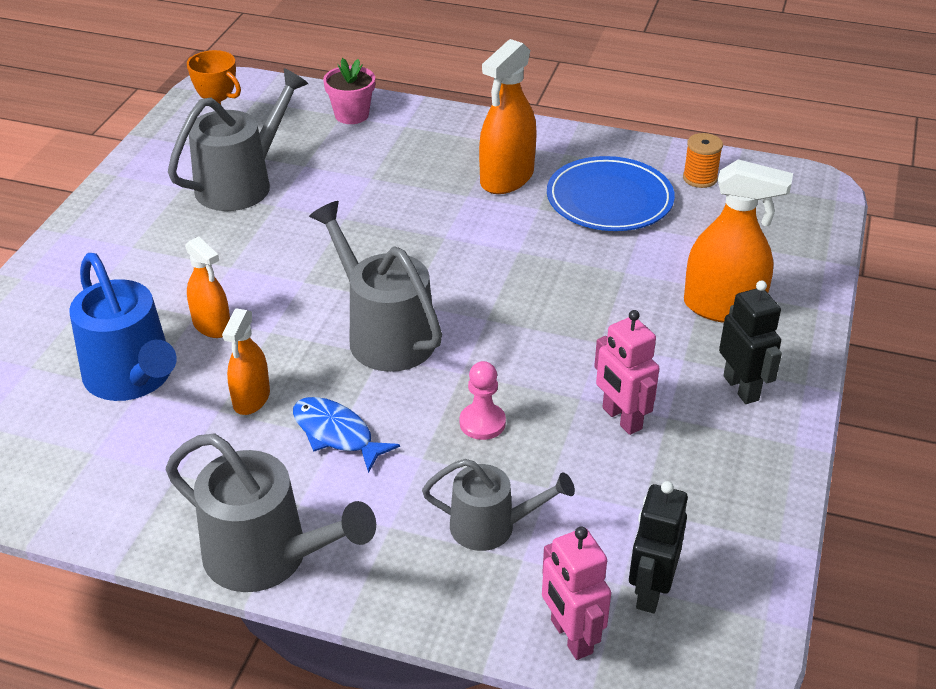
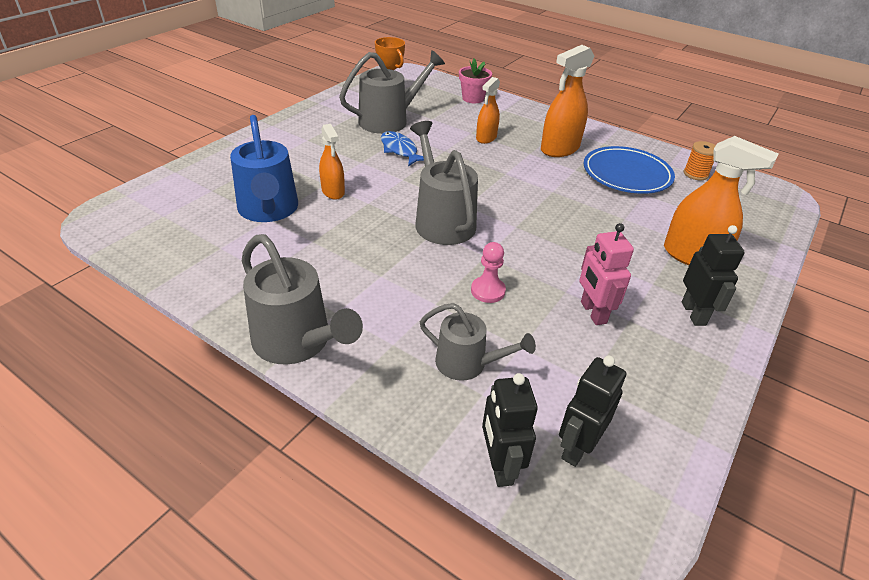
camera: 15 degrees right, 0 degrees up
(251, 398) = (336, 239): orange spray bottle -> orange spray bottle (486, 138)
(336, 434) = (382, 274): blue fish -> blue fish (400, 150)
(570, 637) = (499, 466): pink robot -> black robot

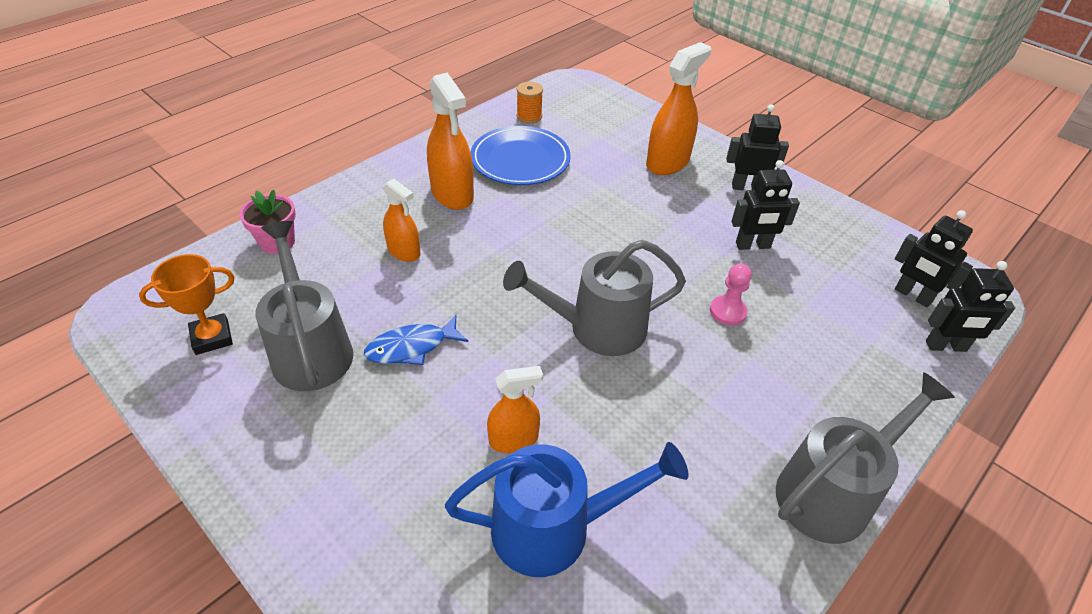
camera: 80 degrees left, 5 degrees up
(467, 364) = (836, 346): grey watering can -> none
(593, 312) = (753, 245): pink robot -> black robot

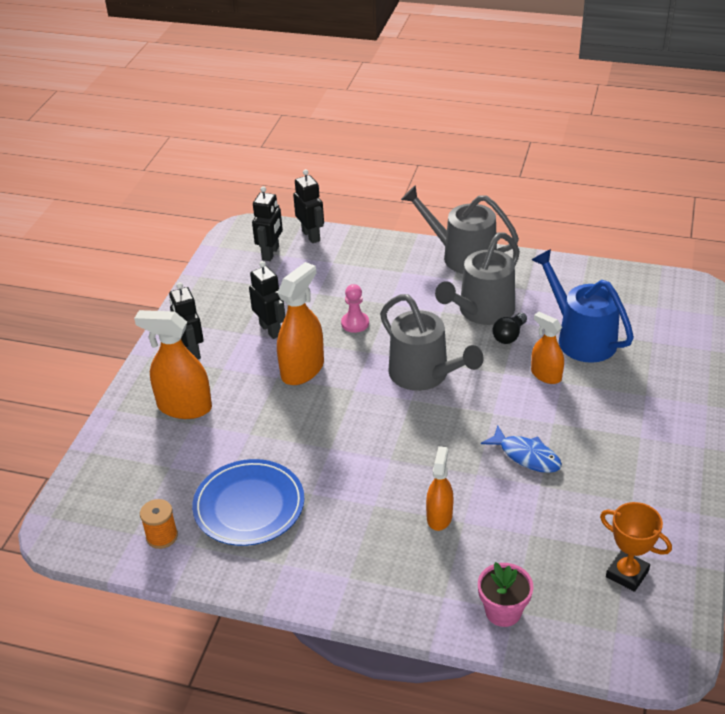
camera: 115 degrees left, 5 degrees down
(310, 349) = (580, 508): grey watering can -> grey watering can (482, 311)
(452, 194) = (339, 527): orange spray bottle -> orange spray bottle (302, 369)
(613, 445) = (509, 336): none -> black light bulb

